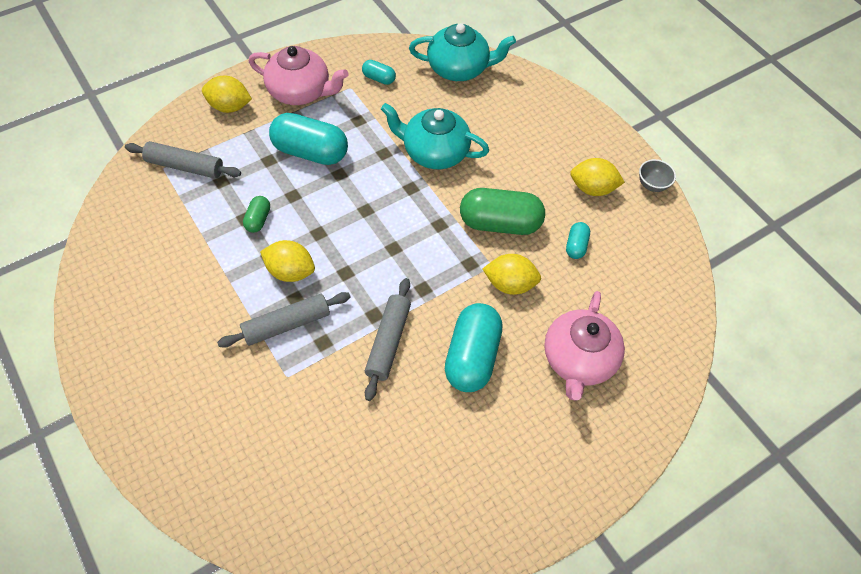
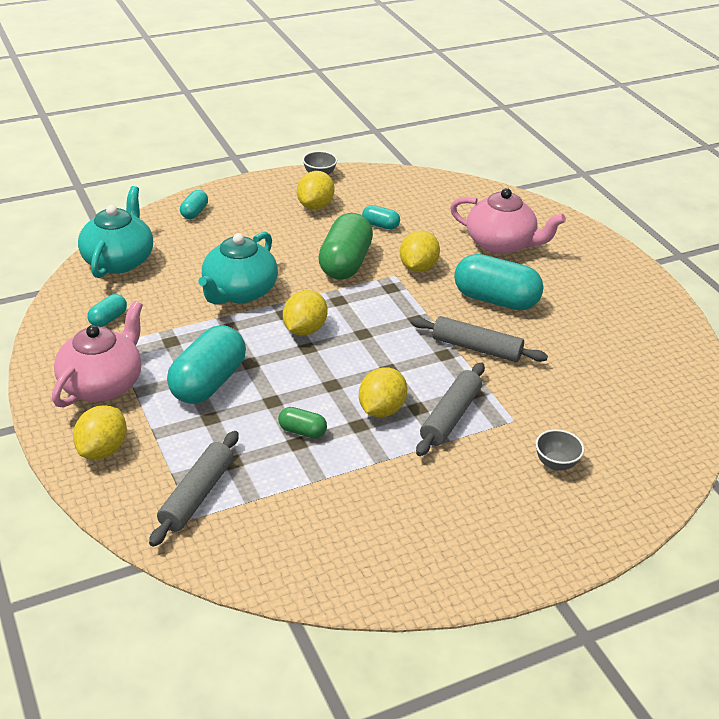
camera: 80 degrees left, 20 degrees down
(230, 413) = (556, 463): none -> grey bowl
(286, 324) = (450, 416): grey rolling pin -> grey rolling pin turned 45 degrees clockwise
(390, 205) = (304, 329): none -> yellow lemon
(547, 102) = (194, 212): none -> turquoise capsule

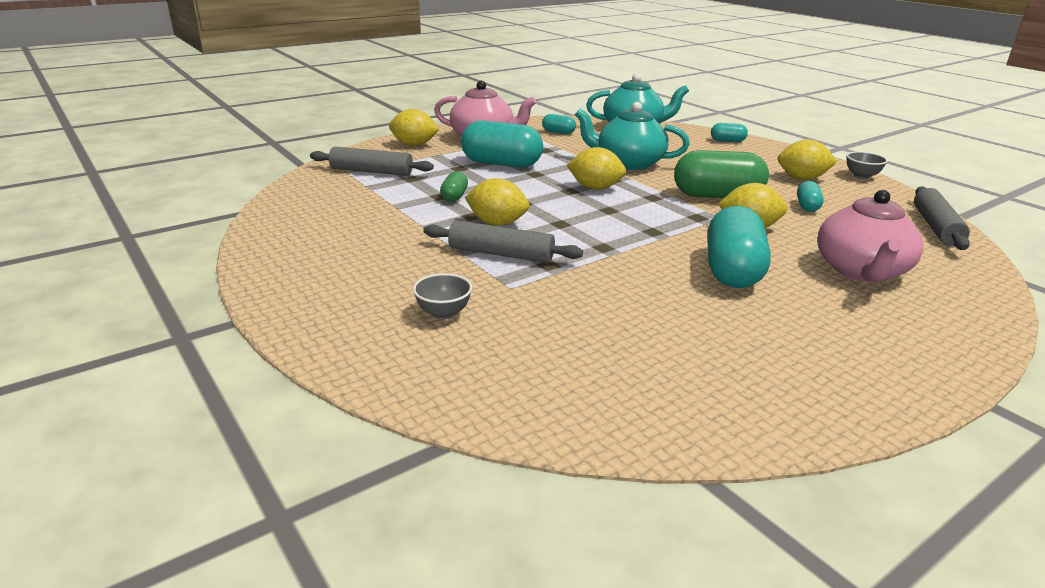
camera: 80 degrees right, 10 degrees down
(476, 348) = (627, 263): grey rolling pin -> grey rolling pin (936, 227)

